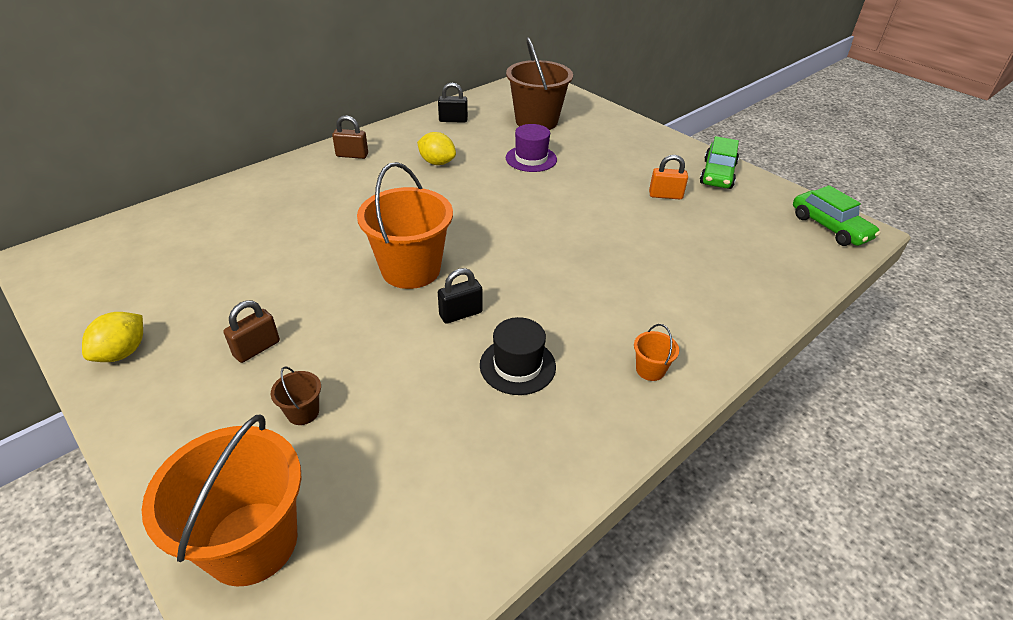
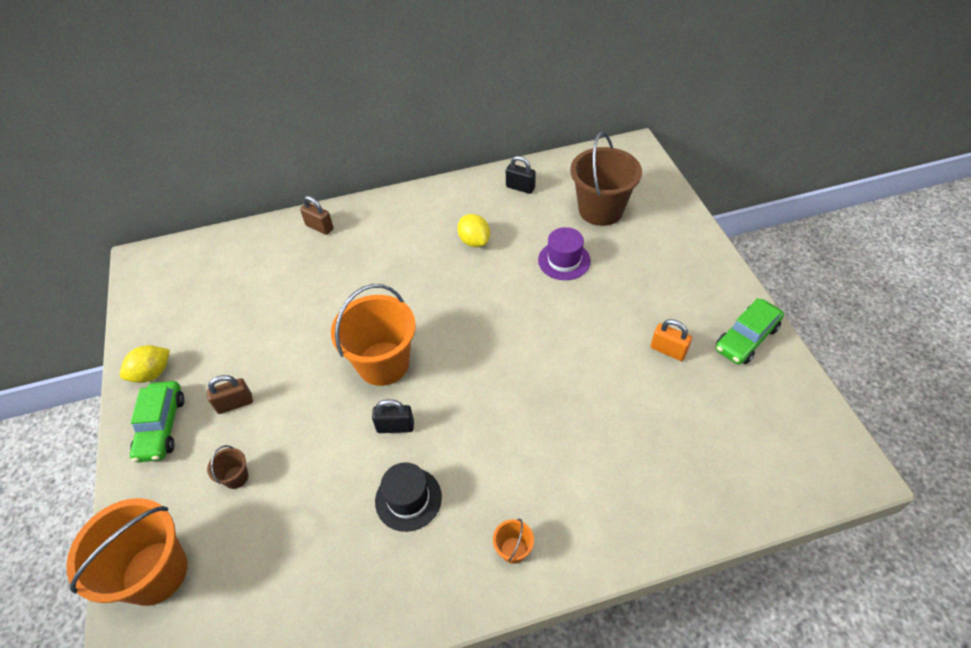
camera: 30 degrees right, 10 degrees up
(352, 155) = (407, 211): brown padlock -> brown padlock (319, 227)
(829, 227) = (821, 453): green car -> green car (161, 427)

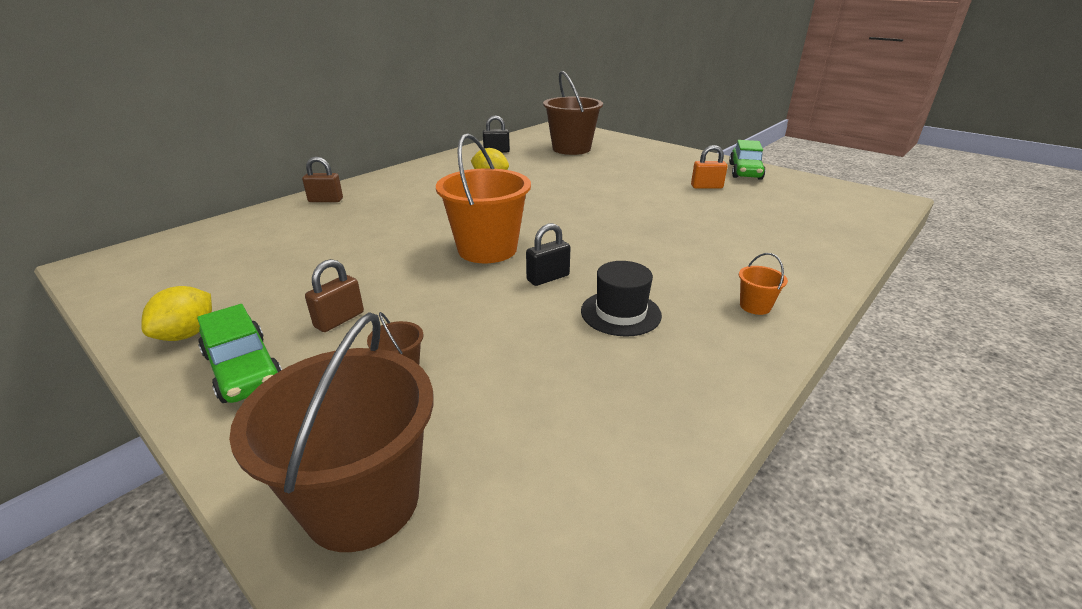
camera: 35 degrees left, 20 degrees down
(155, 572) = (362, 501): orange bucket -> brown bucket
(564, 260) = (575, 171): purple hat -> none

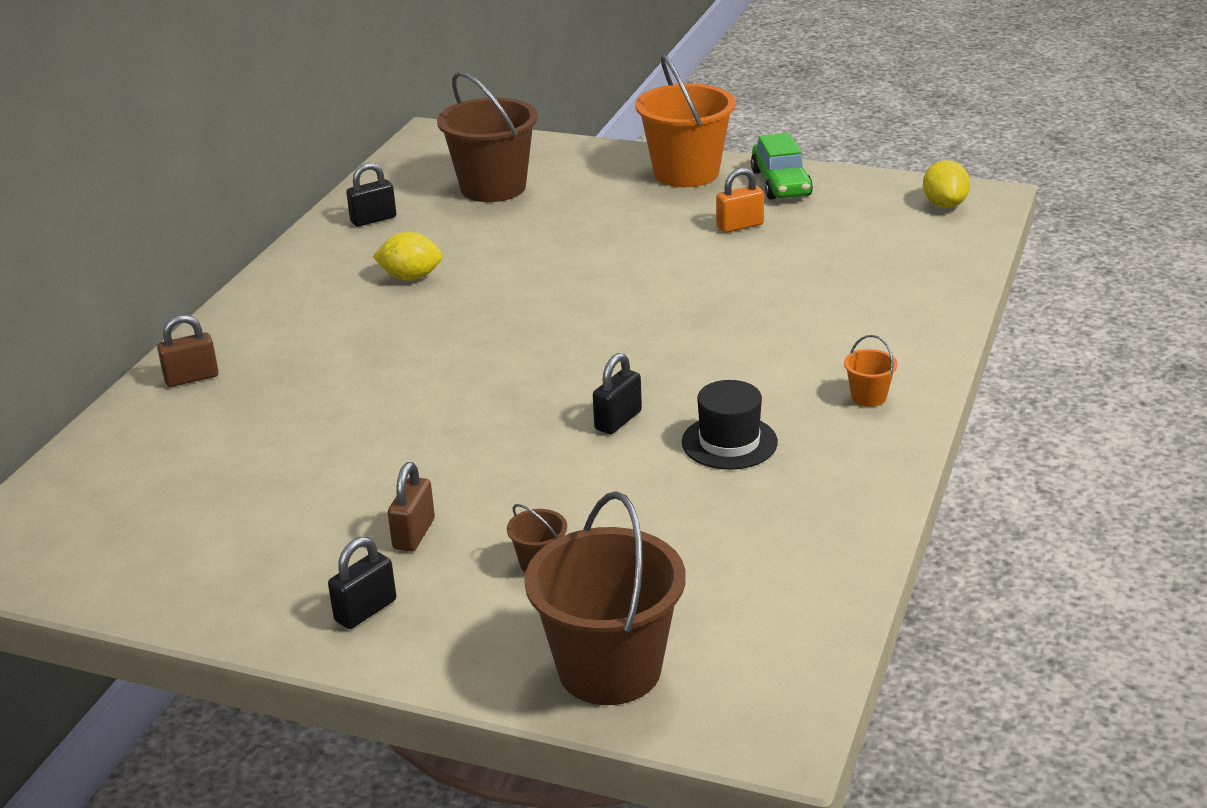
camera: 20 degrees left, 0 degrees up
(187, 334) = (248, 598): yellow lemon -> yellow lemon (944, 205)
(243, 369) = (365, 610): green car -> black padlock
(487, 249) = (510, 400): orange bucket -> orange bucket (686, 173)

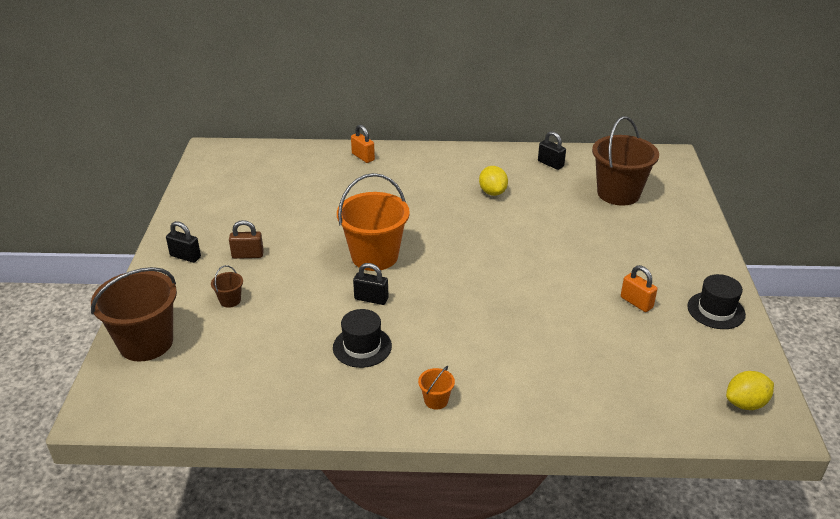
camera: 70 degrees right, 5 degrees up
(191, 378) = (363, 157): brown padlock -> orange padlock
(686, 173) = (697, 264): orange bucket -> orange bucket (374, 256)
(780, 183) = (716, 310): green car -> black hat

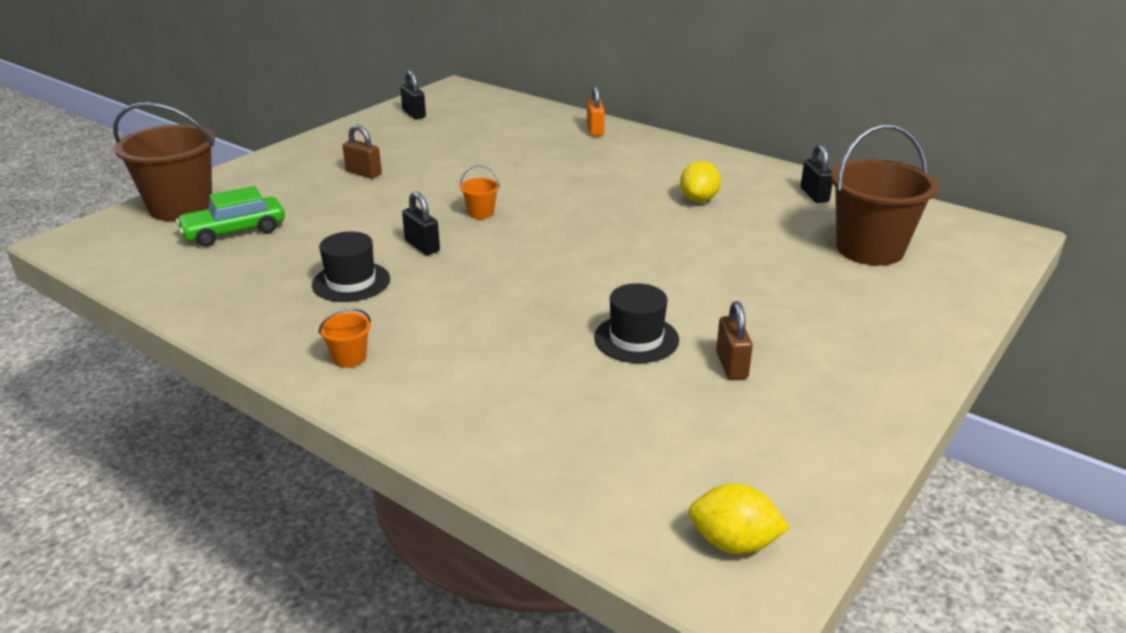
camera: 35 degrees right, 5 degrees down
(185, 256) = (310, 157): black padlock -> black padlock (414, 114)
(222, 345) = (234, 232): none -> green car
(230, 300) = (294, 201): brown bucket -> none
(374, 256) = (481, 213): orange bucket -> orange bucket, size x0.42
(636, 302) = (731, 365): orange padlock -> brown padlock
(716, 310) = (841, 419): black hat -> black hat (636, 339)

